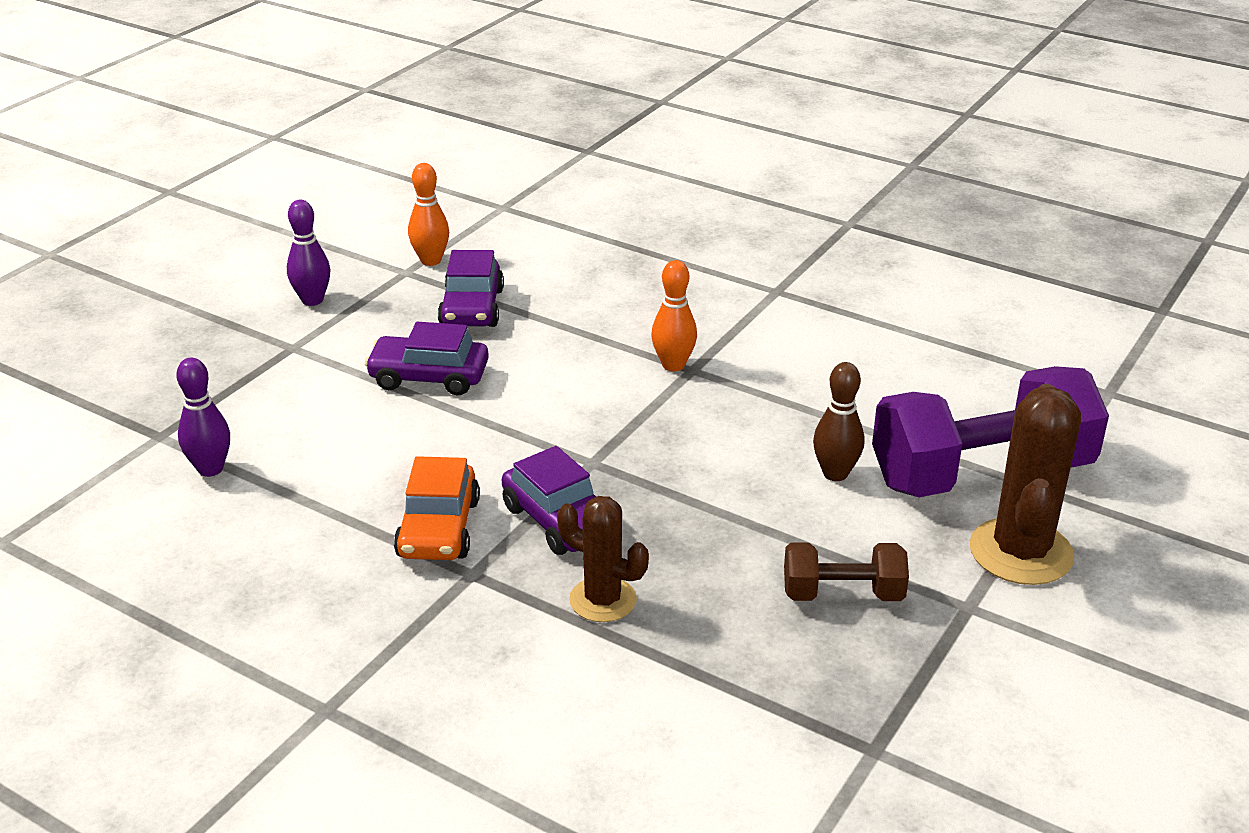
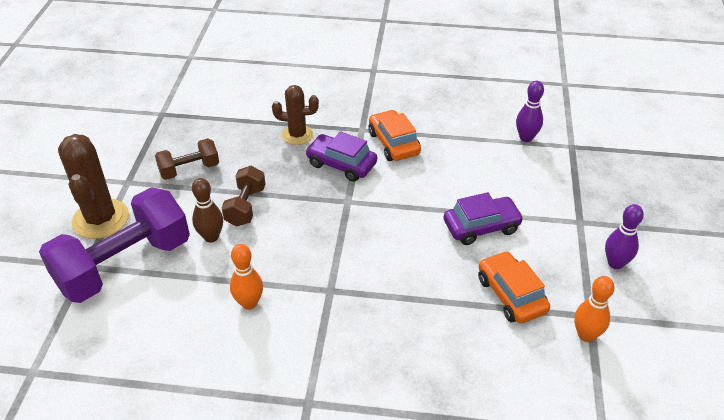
camera: 155 degrees right, 10 degrees up
(472, 308) = (511, 295): purple car -> orange car
(673, 365) = (344, 289): orange bowling pin -> orange bowling pin (249, 303)
(762, 501) = (245, 206): none -> brown dumbbell

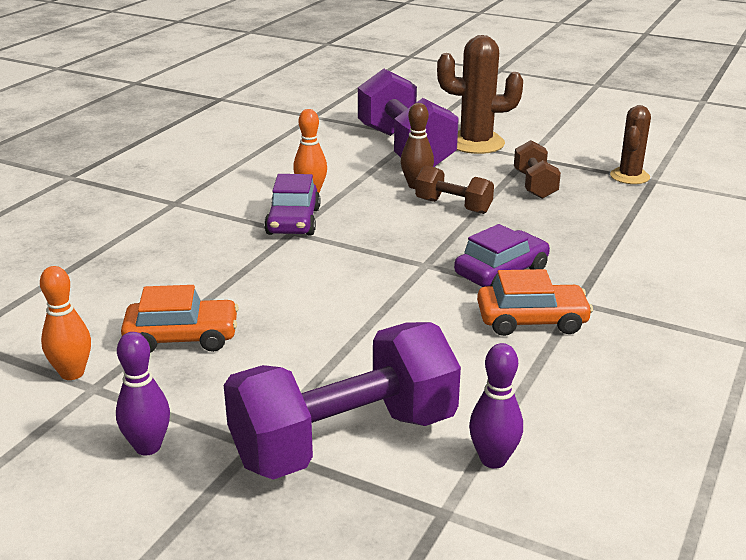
camera: 110 degrees right, 15 degrees down
(297, 135) = (579, 253): brown cactus -> brown cactus (629, 176)
(481, 227) = (311, 349): purple car -> purple car (293, 221)
(550, 189) = (344, 440): none -> purple dumbbell

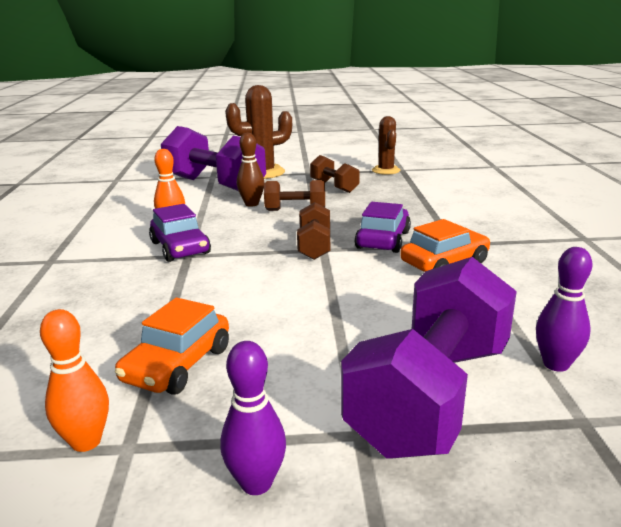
camera: 30 degrees left, 5 degrees down
(182, 338) = (177, 364): orange car -> orange car turned 150 degrees clockwise
(420, 258) = (314, 246): none -> brown dumbbell

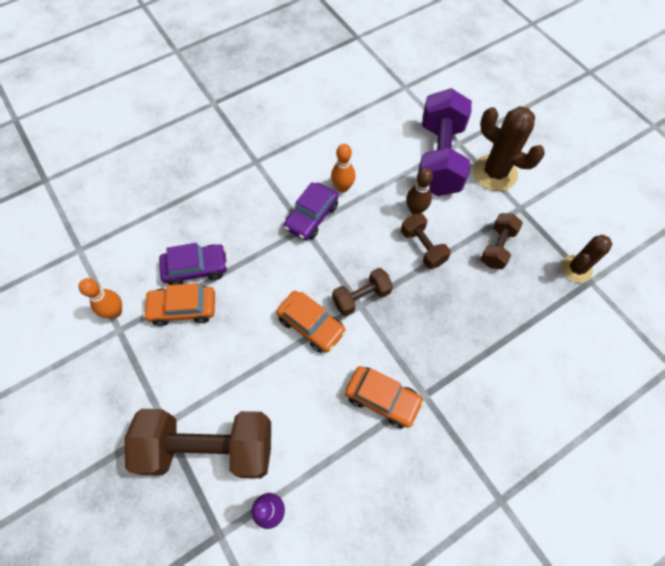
camera: 60 degrees right, 40 degrees up
(256, 483) = (117, 396): purple bowling pin -> none
(317, 279) = (311, 325): none -> orange car
(383, 240) = (400, 339): purple car -> purple car (196, 268)
(431, 395) = (209, 447): purple dumbbell -> brown dumbbell

